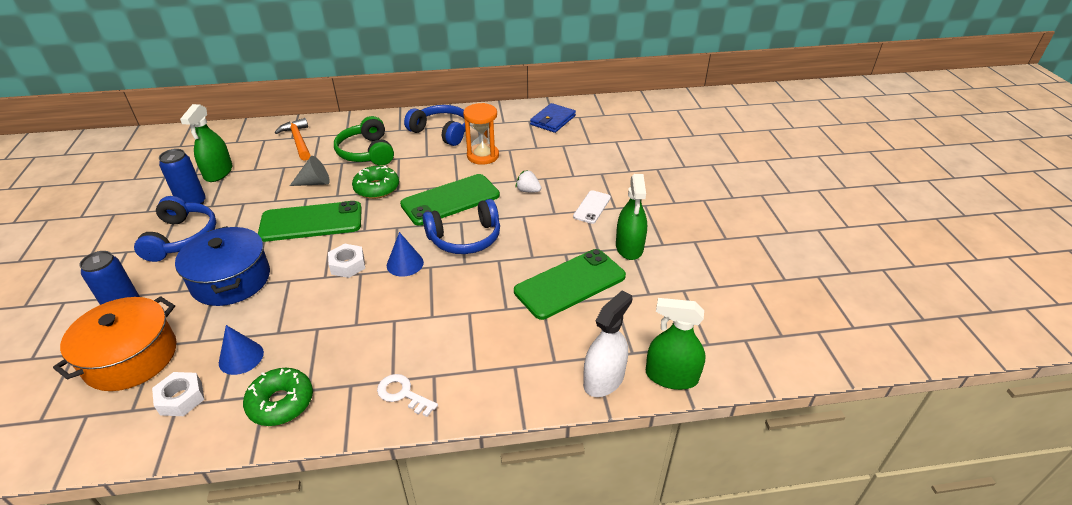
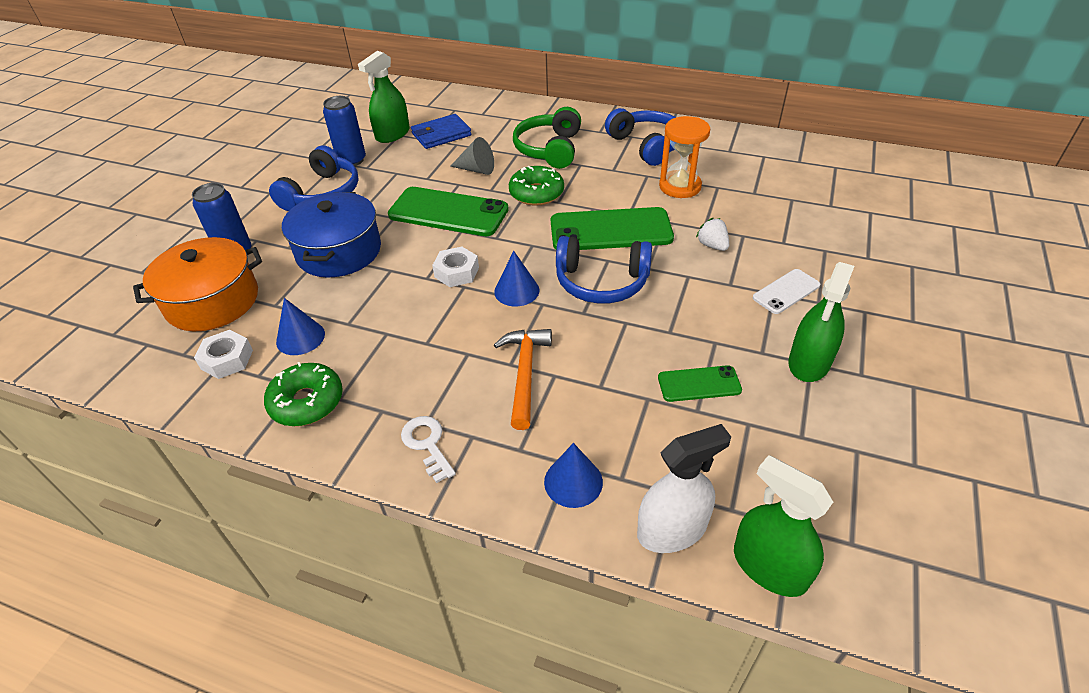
camera: 30 degrees right, 5 degrees up
(298, 141) = (486, 119): orange hammer -> orange hammer (524, 374)
(524, 376) = (573, 482): none -> blue cone
(553, 120) = (796, 163): blue wallet -> blue wallet (441, 134)
(570, 284) = (699, 384): green phone -> green phone, size x0.52

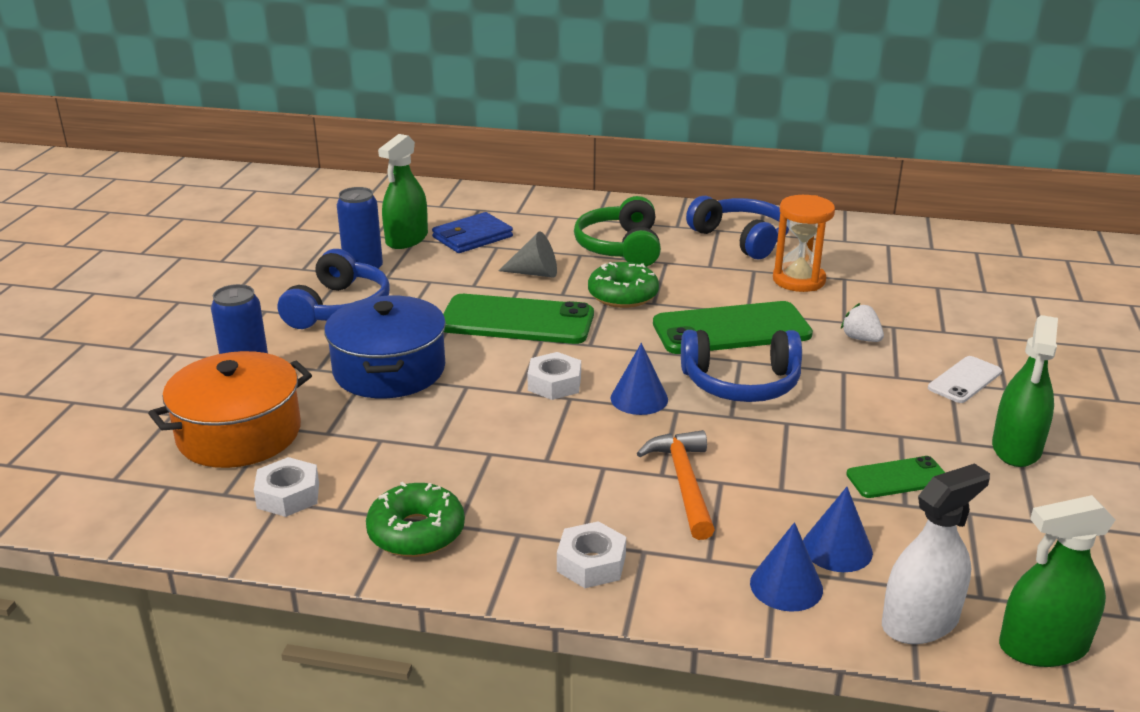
camera: 10 degrees left, 15 degrees down
(300, 337) = (378, 465): blue cone -> blue cone (837, 548)
(427, 444) = (591, 563): white key -> white nut
(769, 567) = (1043, 646): green spray bottle -> green spray bottle turned 45 degrees counterclockwise

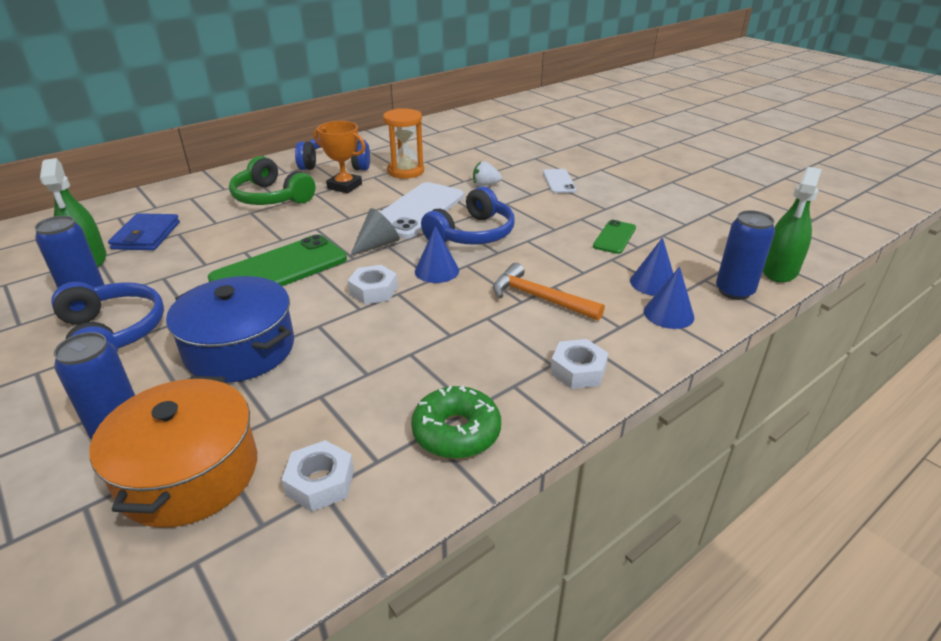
camera: 50 degrees left, 5 degrees up
(535, 273) = (239, 236): grey cone -> grey cone (377, 245)
(623, 295) = (322, 222): green donut -> none
(706, 267) = (344, 186): none -> orange trophy
(731, 329) = (417, 210): green phone -> white phone
(920, 622) = (734, 291): white spray bottle -> blue can
(1016, 448) = (627, 199): green spray bottle -> none

